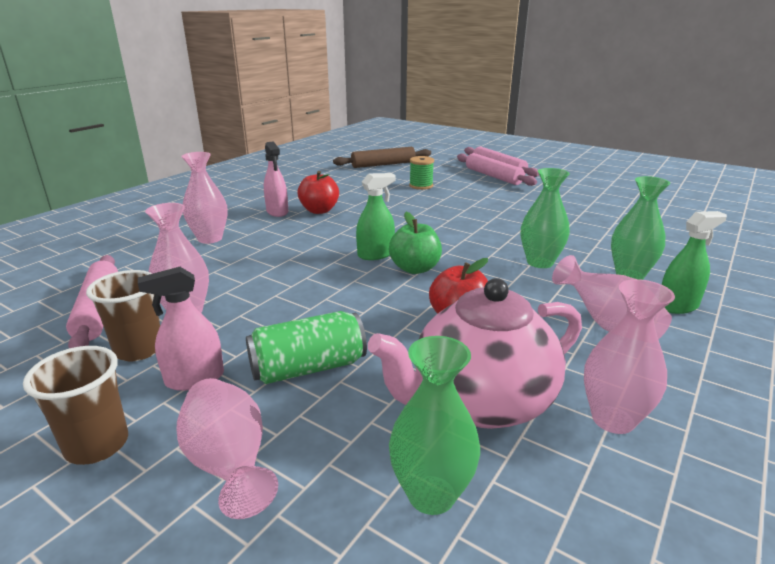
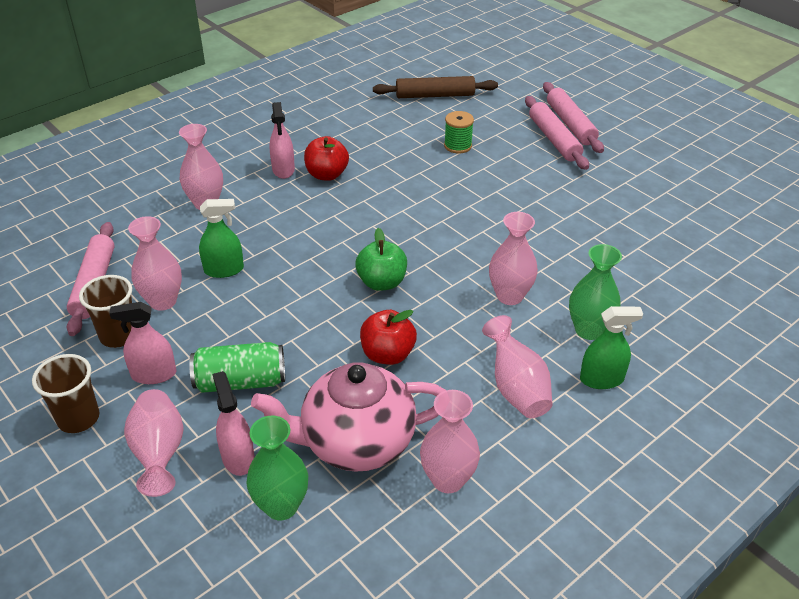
camera: 15 degrees right, 15 degrees up
(342, 447) = (238, 457): none -> pink spray bottle
(375, 254) = (354, 255): green spray bottle -> green spray bottle (224, 270)
(540, 262) = (509, 296): green vase -> pink vase

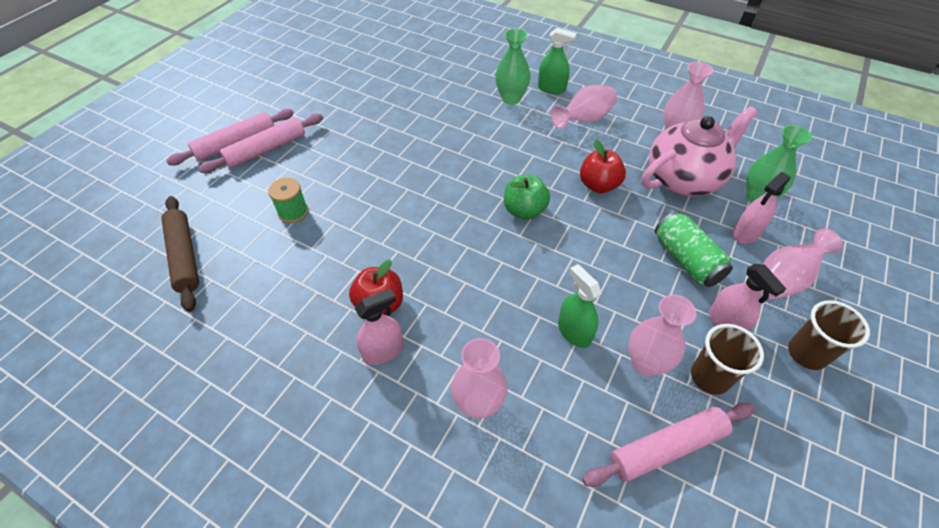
camera: 110 degrees left, 10 degrees up
(355, 442) = (684, 179): pink teapot -> pink teapot turned 90 degrees counterclockwise
(509, 296) = (498, 138): pink vase -> none
(601, 379) = (551, 88): green spray bottle -> green spray bottle turned 135 degrees clockwise

